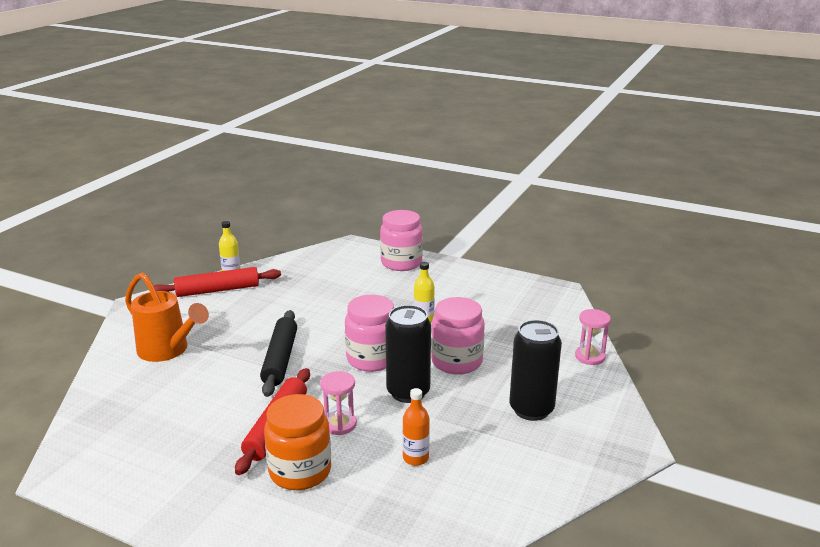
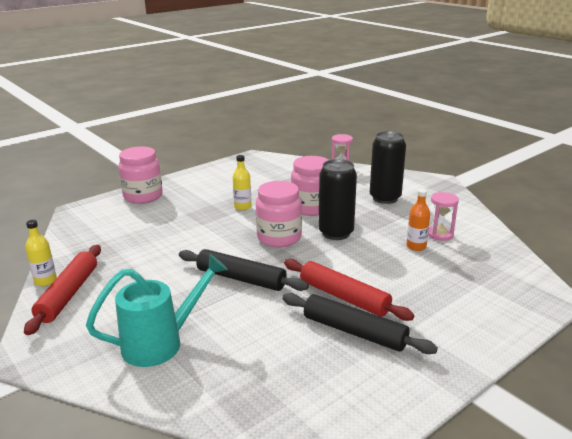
camera: 65 degrees left, 0 degrees up
(167, 350) = (160, 343): orange watering can -> turquoise watering can
(218, 446) = (354, 332): none -> black rolling pin
(300, 471) = (409, 295): orange jar -> none
(339, 424) = (358, 268): pink hourglass -> pink hourglass (440, 234)

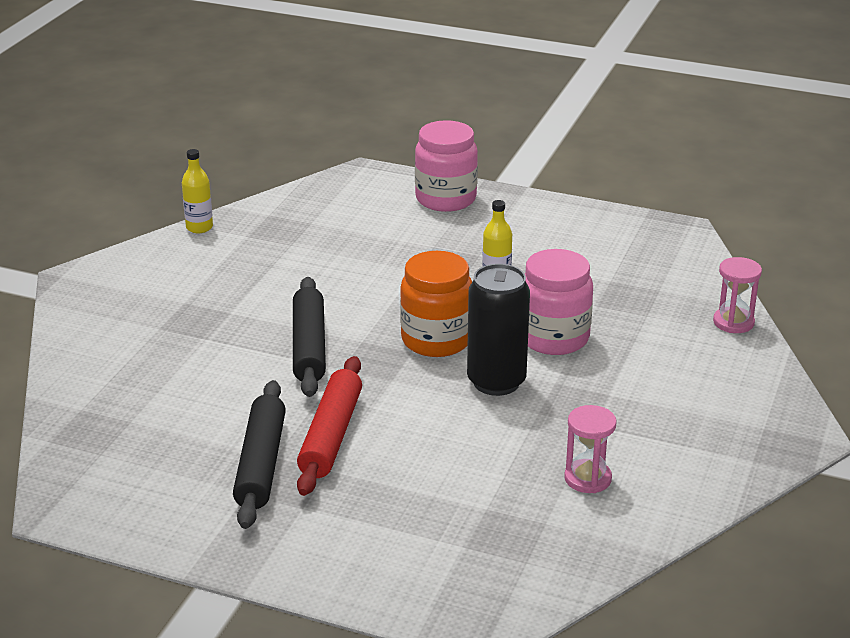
camera: 60 degrees right, 5 degrees up
(68, 294) = (187, 252): red rolling pin -> none
(160, 343) = (145, 342): turquoise watering can -> none
(279, 238) = (436, 340): pink jar -> orange jar
(385, 198) = (664, 395): black can -> none
(416, 246) = (524, 464): orange bottle -> none

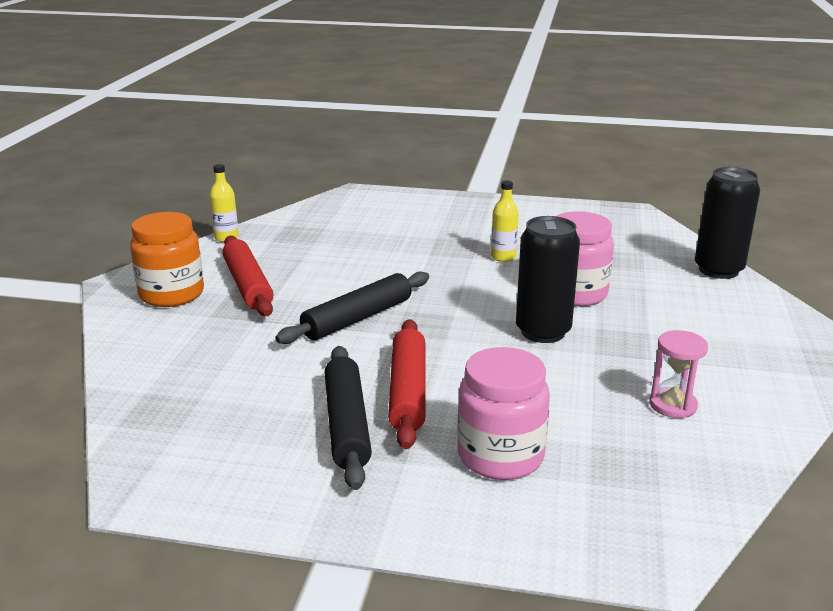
camera: 10 degrees left, 5 degrees down
(207, 293) = (248, 285): none -> red rolling pin
(309, 346) = (358, 318): black rolling pin -> black rolling pin turned 60 degrees clockwise
(436, 340) = (472, 304): orange jar -> orange jar (171, 294)
(445, 199) = (432, 204): pink jar -> pink jar (500, 456)
(733, 322) = (718, 270): pink hourglass -> black can

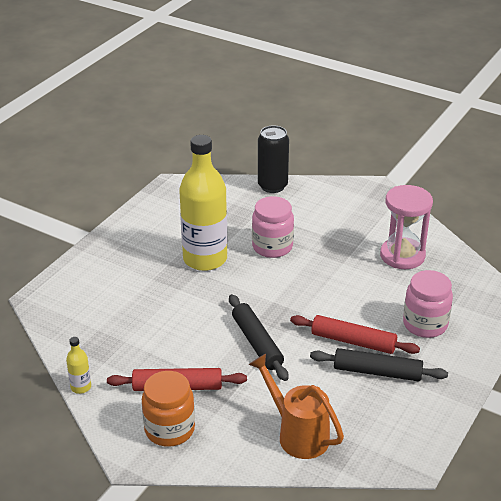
camera: 70 degrees left, 10 degrees up
(183, 378) = (298, 434): none -> orange watering can
(503, 257) = (205, 259): yellow bottle -> yellow bottle, size x2.49
(543, 332) = (311, 273): black can -> none
(672, 405) = (402, 255): pink hourglass -> pink hourglass, size x1.86

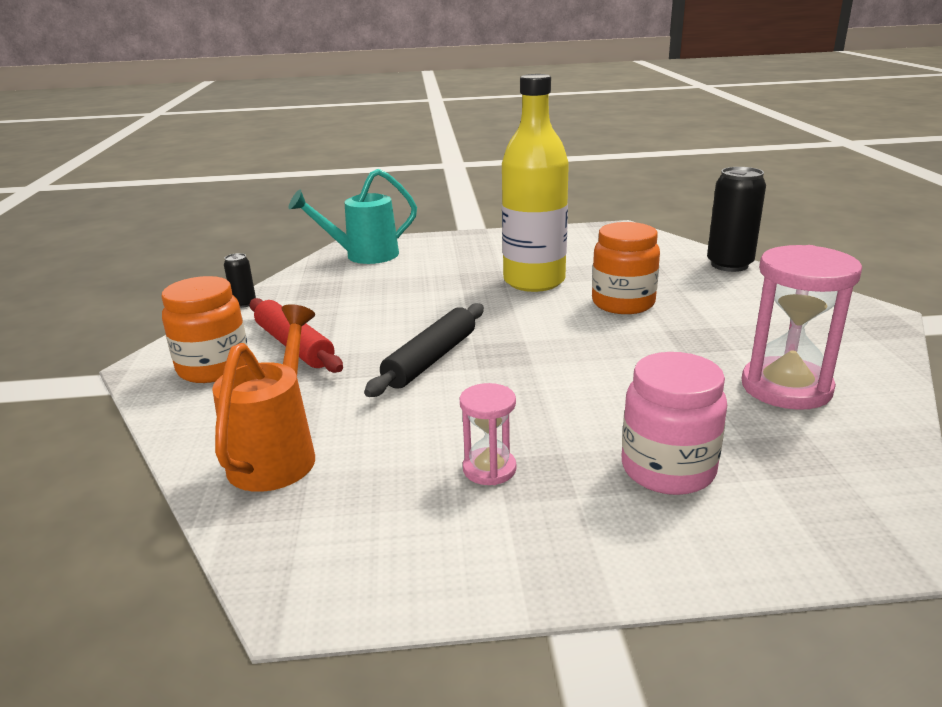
camera: 55 degrees right, 10 degrees down
(66, 303) = (364, 256): none -> turquoise watering can
(81, 387) = (244, 303): yellow bottle -> black can
(272, 247) = (623, 303): pink jar -> orange jar
(353, 341) = (530, 422): red rolling pin -> none
(377, 372) = (489, 469): black rolling pin -> pink hourglass

